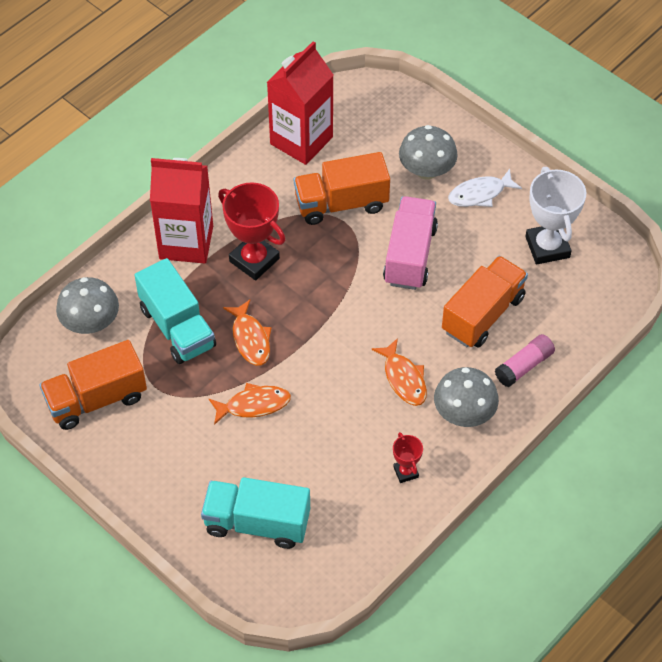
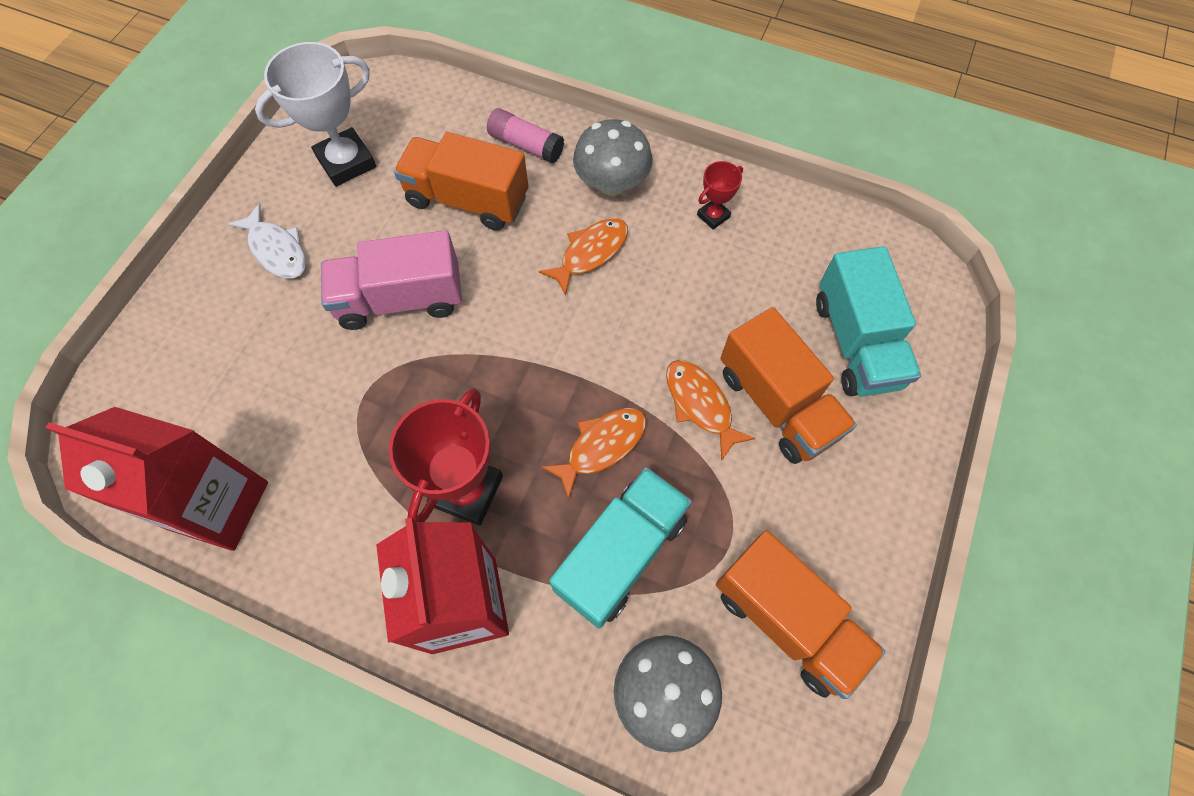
camera: 110 degrees left, 10 degrees up
(341, 203) = (332, 409): orange truck -> orange truck (777, 403)
(426, 170) = (247, 321): grey mushroom -> none

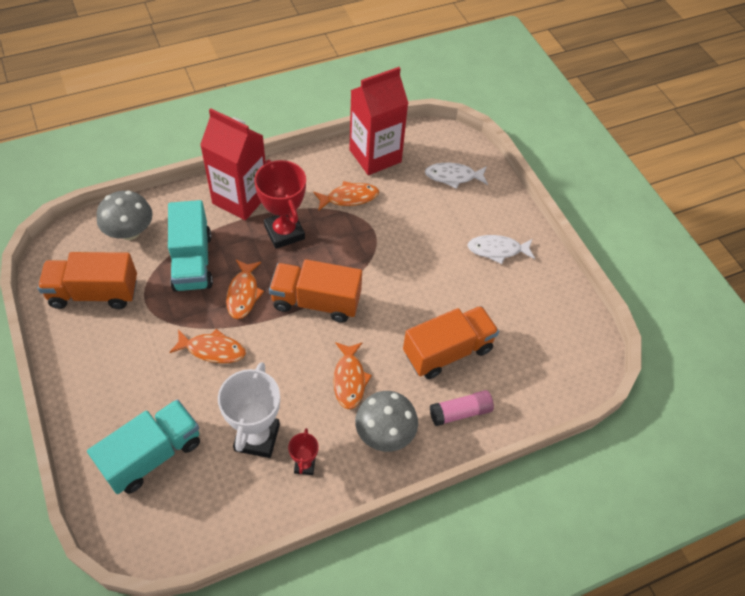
camera: 130 degrees right, 10 degrees down
(181, 380) = (453, 177): none -> white fish
(333, 469) = (349, 198): none -> orange fish
(346, 162) = (533, 316): white trophy -> white trophy (257, 437)
(401, 299) = (412, 277): pink truck -> none
(777, 403) = (172, 383): orange truck -> orange truck (316, 301)
(856, 342) = (152, 455): turquoise truck -> turquoise truck turned 105 degrees clockwise

